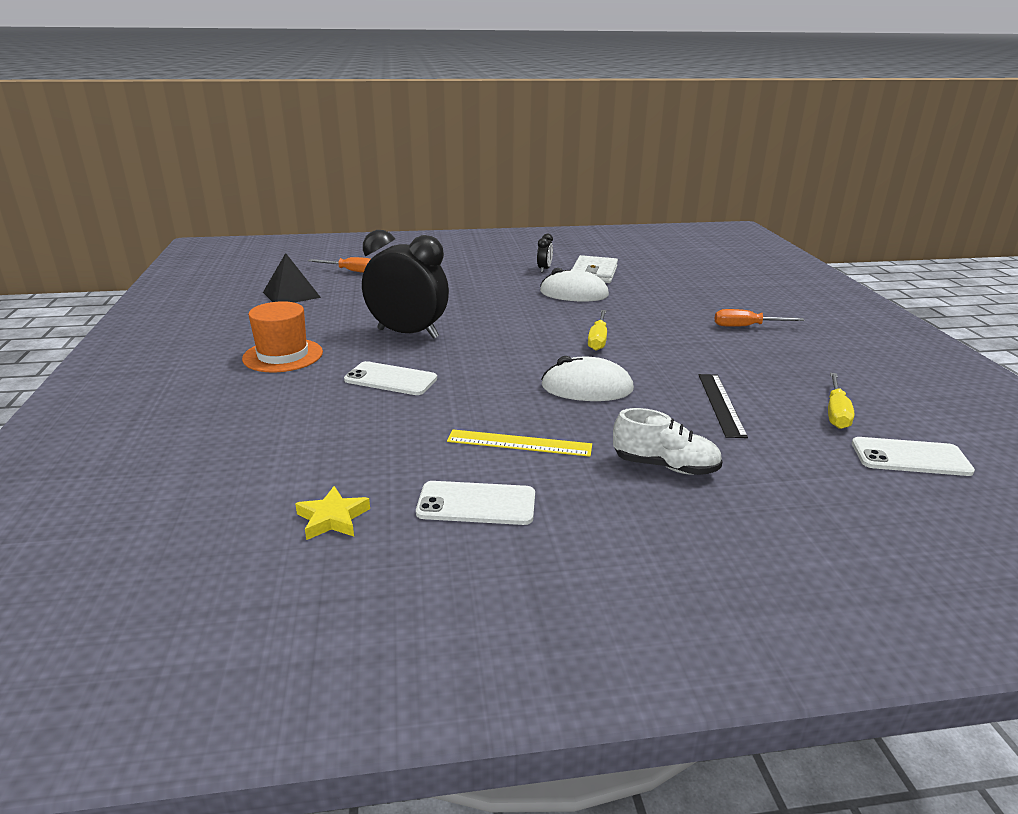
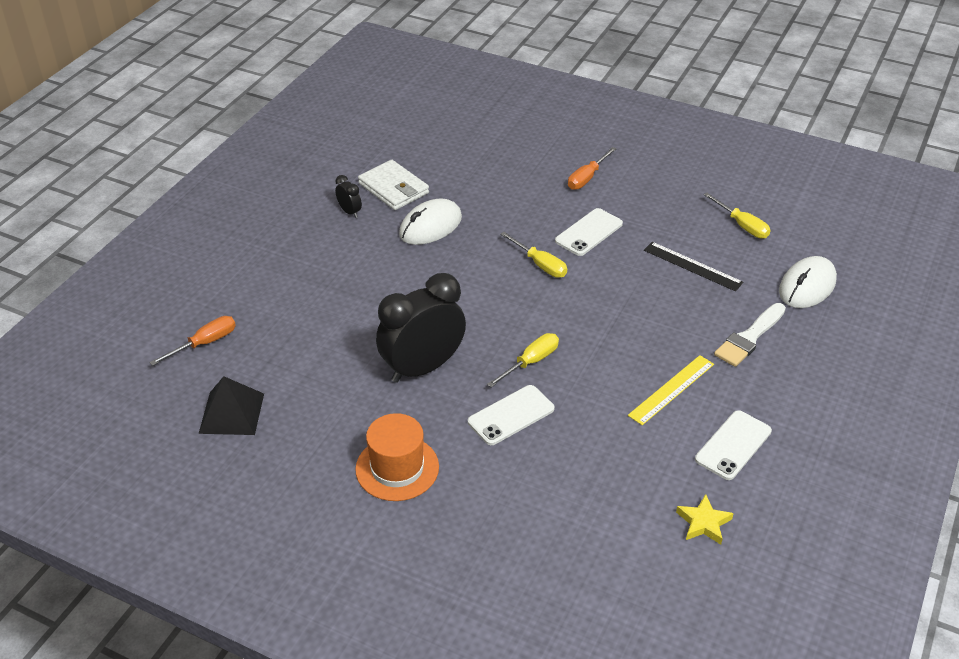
camera: 55 degrees left, 15 degrees up
(468, 369) = (531, 362): none -> yellow screwdriver
(587, 388) = (617, 315): white mouse -> white mouse (807, 286)
(665, 466) = (749, 338): white shoe -> white brush
(910, 457) = (810, 234): white phone -> white phone (588, 232)

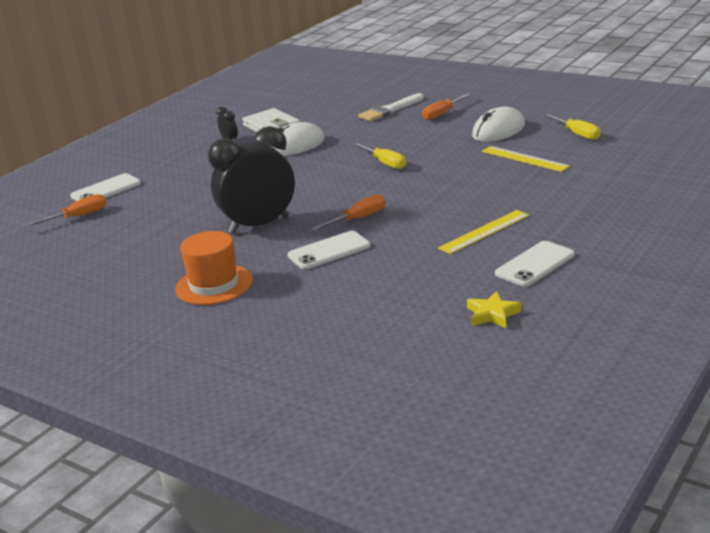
camera: 10 degrees right, 15 degrees down
(232, 413) = (83, 255): black pyramid -> none
(531, 362) = (358, 219): yellow screwdriver -> orange screwdriver
(588, 232) = (434, 143): white phone -> white phone (106, 190)
(692, 266) = (524, 159): black ruler -> yellow ruler
(749, 338) = (567, 198): white brush -> white brush (390, 110)
(807, 286) = (630, 166): white mouse -> white mouse (498, 131)

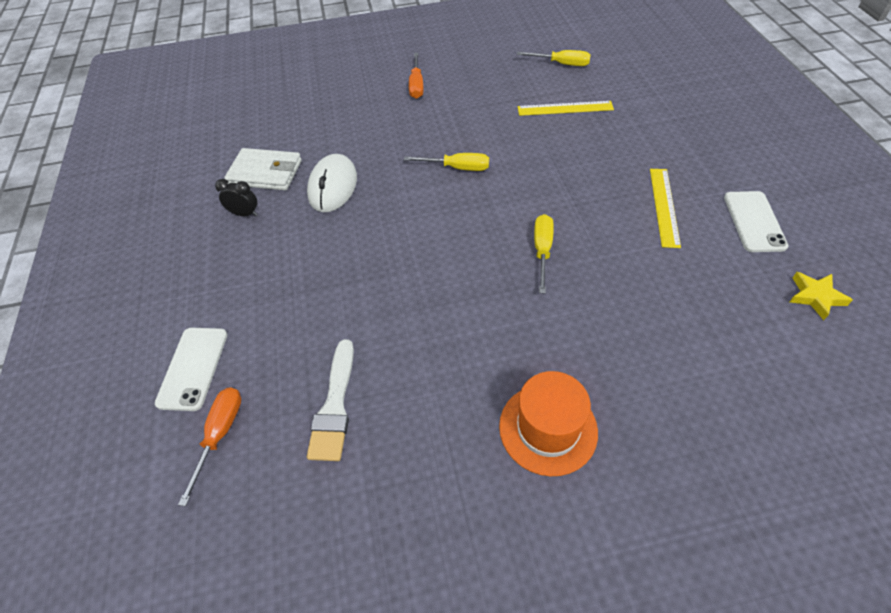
camera: 45 degrees left, 25 degrees up
(259, 225) = (462, 314): black clock -> none
(329, 251) = (581, 307): white phone -> none
(358, 219) = (542, 251): orange screwdriver -> yellow screwdriver
(390, 110) = (359, 100): white brush -> white brush (335, 406)
(498, 131) = (496, 86): white mouse -> none

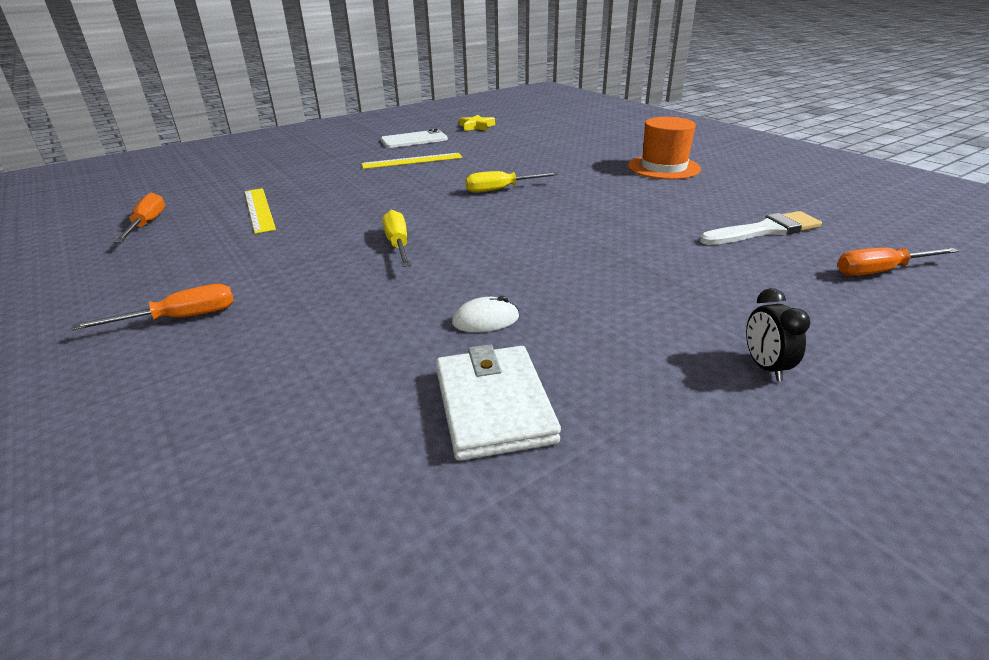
camera: 115 degrees left, 20 degrees down
(193, 368) = (865, 316): white phone -> none
(245, 214) = (608, 385): black clock -> black clock (765, 367)
(333, 187) = (485, 320): white mouse -> white mouse, size x0.54
(561, 64) = (147, 224): yellow screwdriver -> orange screwdriver

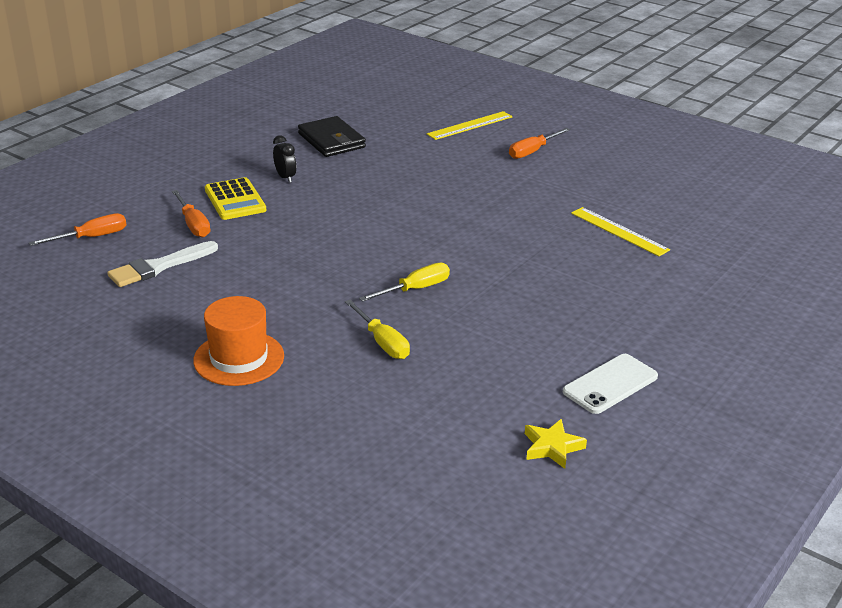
camera: 160 degrees right, 0 degrees up
(147, 224) = (685, 204): orange screwdriver -> orange screwdriver (193, 224)
(398, 244) = (456, 213): yellow screwdriver -> yellow screwdriver (382, 342)
(412, 161) = (558, 329): yellow ruler -> yellow ruler (470, 125)
(485, 320) = (356, 172): white mouse -> none
(493, 406) = (331, 140): white wallet -> black wallet
(688, 299) = (235, 200): none -> yellow calculator
(765, 367) = (201, 170): black clock -> black clock (285, 177)

